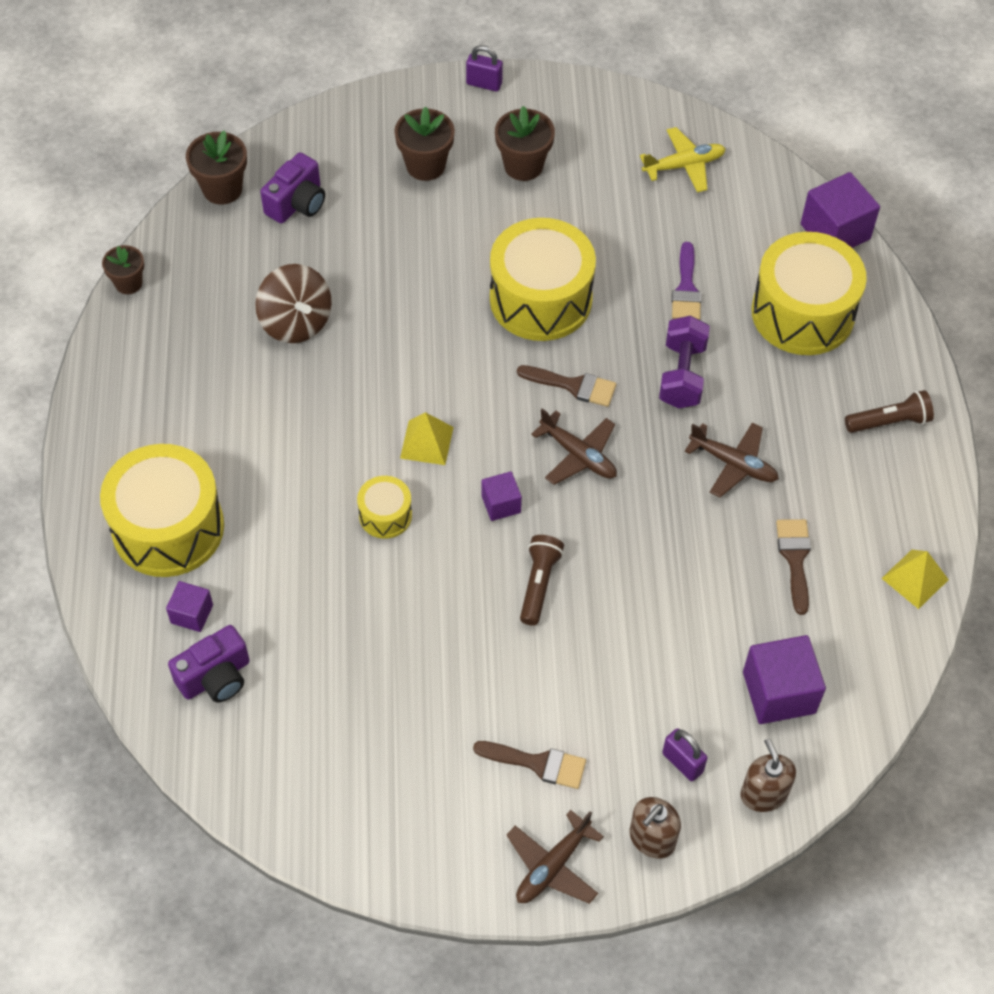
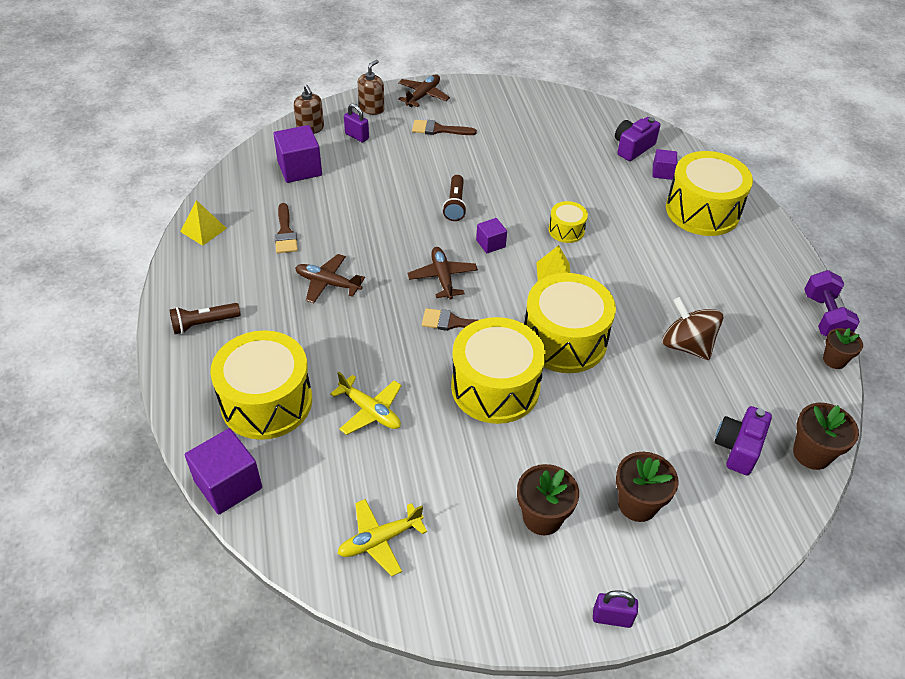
camera: 170 degrees right, 10 degrees down
(442, 346) = (564, 340): none -> yellow drum
(578, 455) = (442, 277): brown plane -> brown plane turned 45 degrees clockwise
(682, 375) = (369, 340): purple dumbbell -> purple dumbbell (824, 317)
(686, 289) = (370, 411): purple brush -> yellow plane

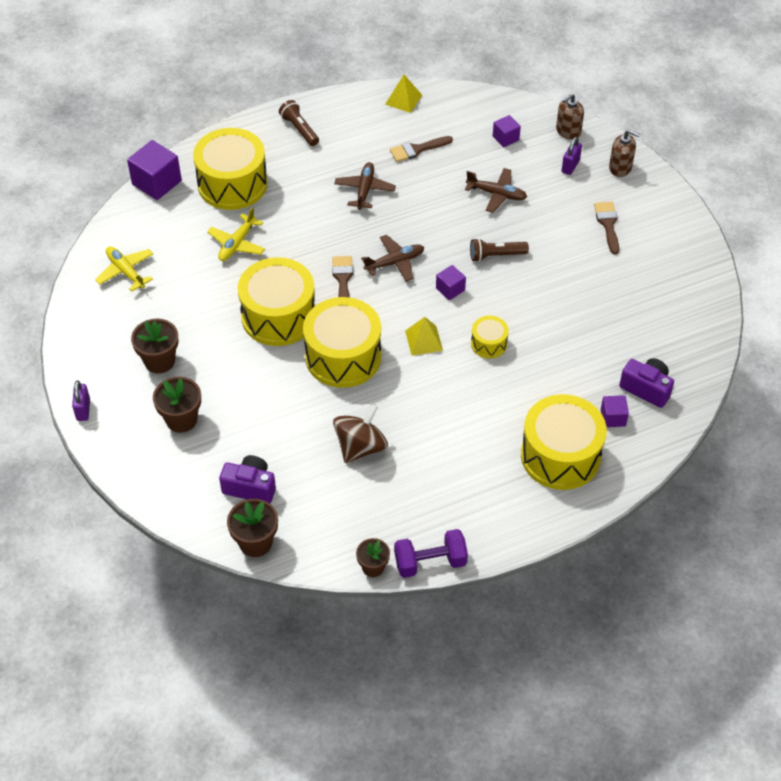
camera: 80 degrees right, 5 degrees up
(299, 168) = (505, 138): purple cube -> purple cube, size x0.56
(423, 95) = (661, 202): brown plane -> brown plane (496, 194)

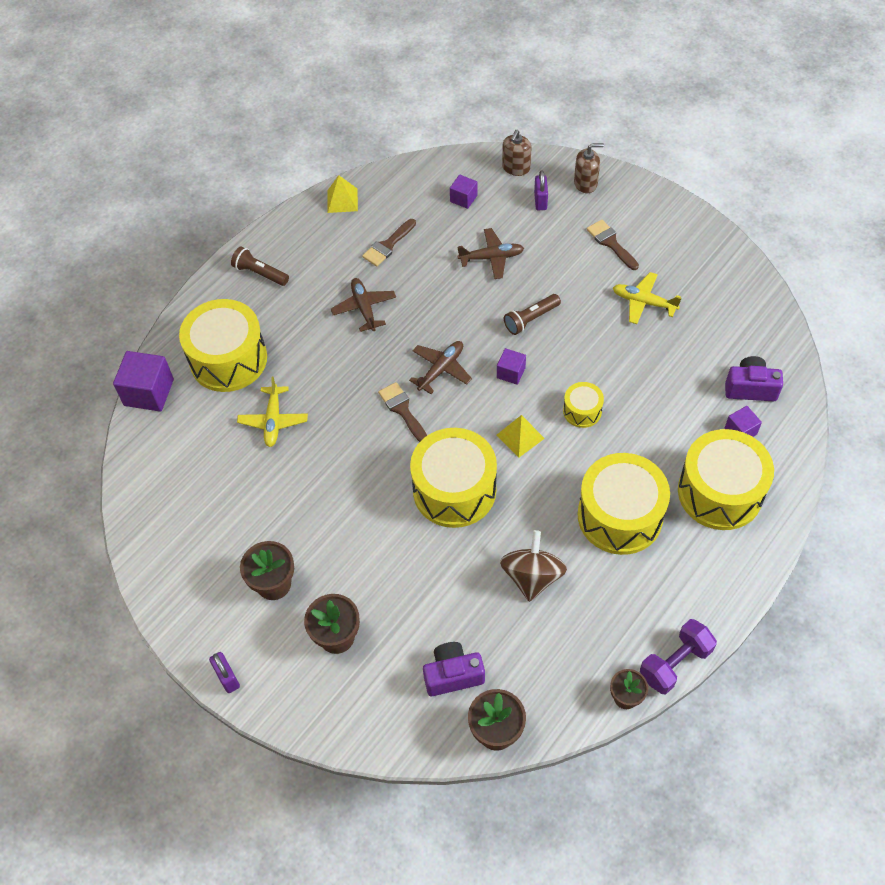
camera: 25 degrees left, 5 degrees up
(126, 271) = (177, 503): yellow plane -> yellow plane (643, 302)
(278, 316) = (364, 478): yellow drum -> yellow drum (620, 516)

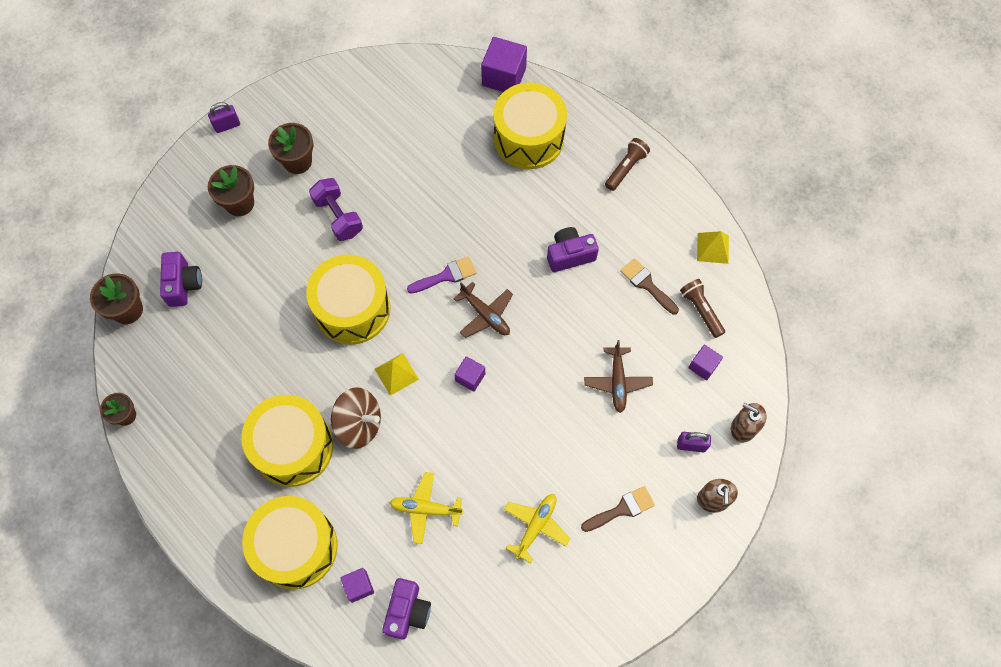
camera: 95 degrees right, 10 degrees up
(273, 421) = (455, 170): yellow plane -> yellow plane (425, 509)
(364, 308) = (570, 255): brown plane -> purple camera
(402, 410) = (446, 275): brown brush -> purple brush
(530, 319) = (532, 407): brown flashlight -> brown flashlight (701, 310)
(532, 576) = (253, 360): brown spinning top -> brown spinning top (359, 424)
(582, 411) = (413, 436): yellow drum -> none
(675, 663) = (142, 463): purple dumbbell -> purple dumbbell (338, 216)

